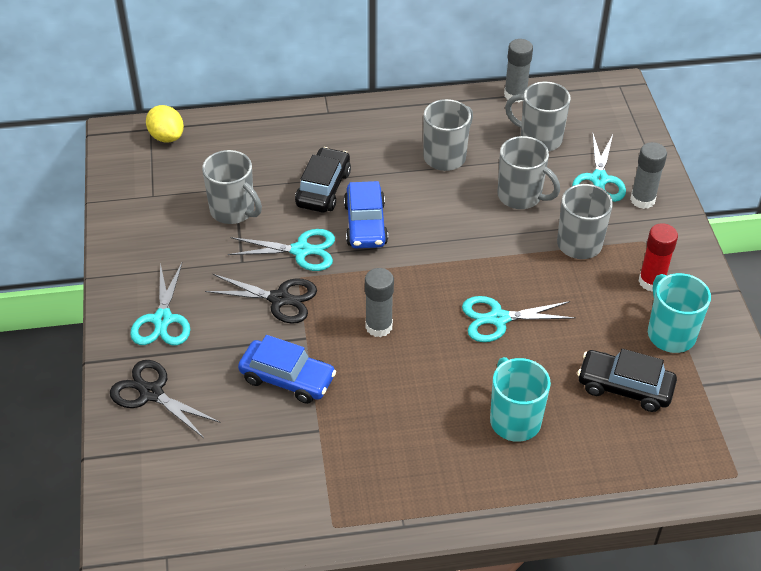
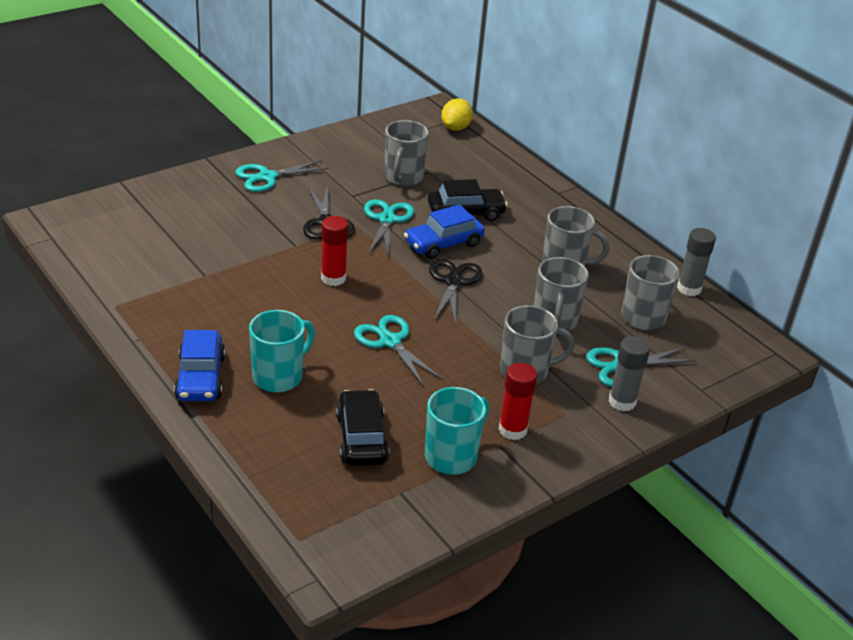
camera: 60 degrees right, 10 degrees down
(151, 393) = (194, 191): black scissors -> black scissors (453, 282)
(287, 378) = (247, 247): blue car -> blue car (200, 377)
(301, 250) = (387, 219): turquoise scissors -> turquoise scissors turned 150 degrees counterclockwise
(379, 326) = (333, 278): grey glue stick -> red glue stick

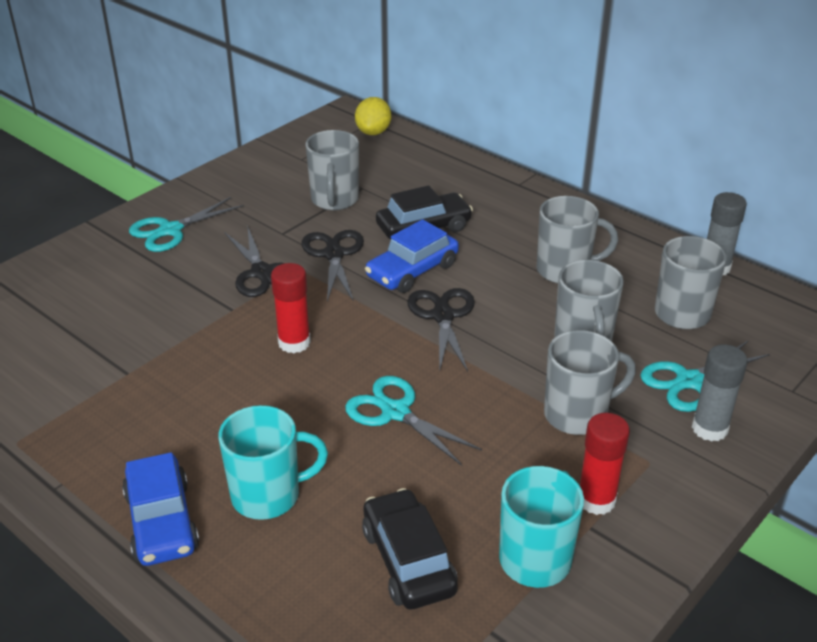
camera: 10 degrees left, 0 degrees up
(279, 377) = (268, 495): turquoise mug -> turquoise mug turned 45 degrees clockwise
(387, 219) = (334, 254): turquoise scissors -> black scissors

